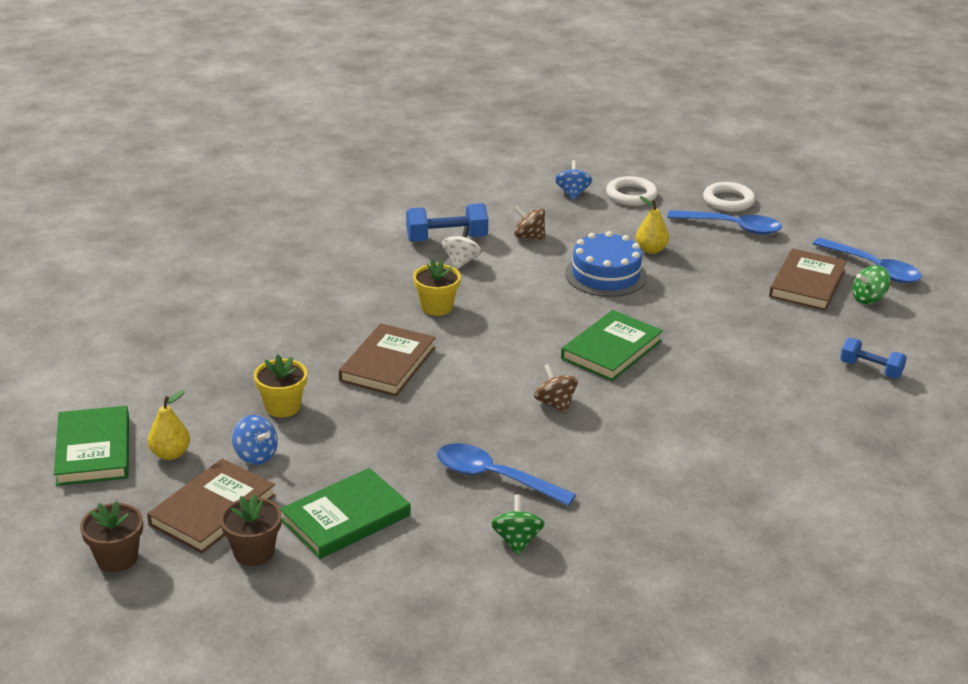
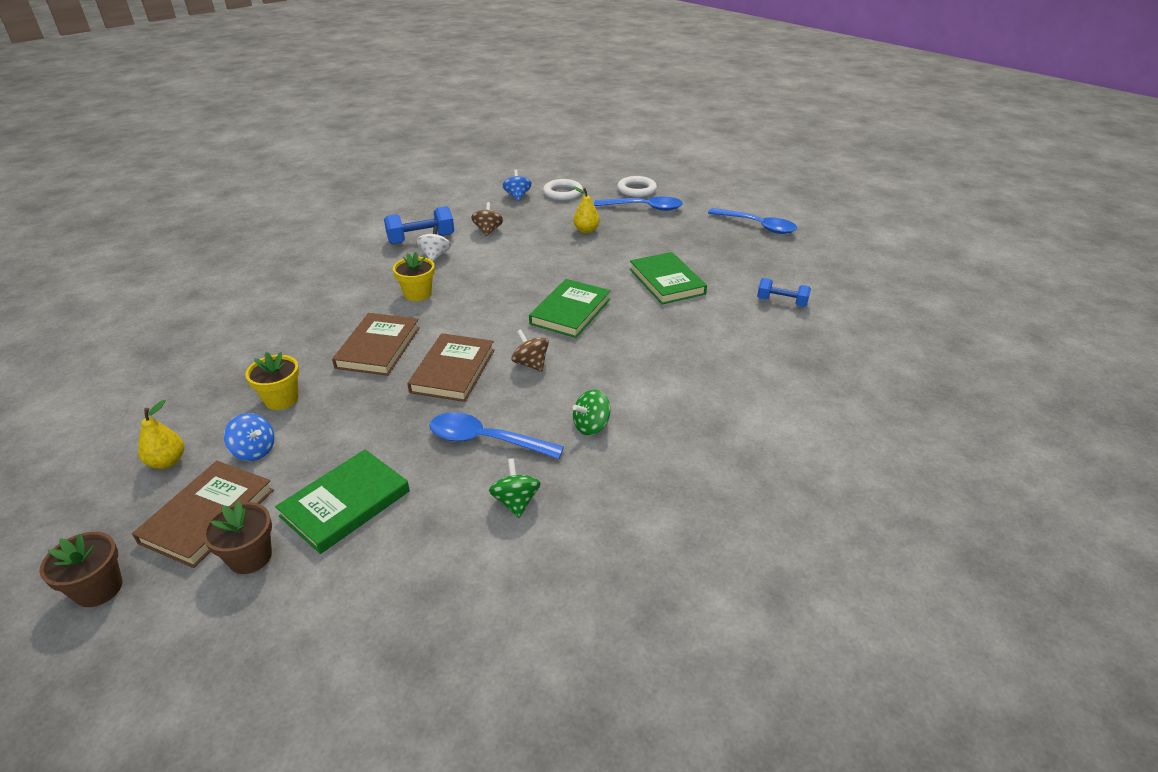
camera: 10 degrees left, 5 degrees up
(93, 450) = (87, 469): green book -> green book (666, 281)
(529, 237) = (488, 231): brown spinning top -> brown spinning top turned 75 degrees clockwise
(606, 275) = (554, 253): blue cake -> none
(807, 284) = (712, 242): brown book -> brown book (453, 371)
(868, 299) = (761, 248): green spinning top -> green spinning top (591, 426)

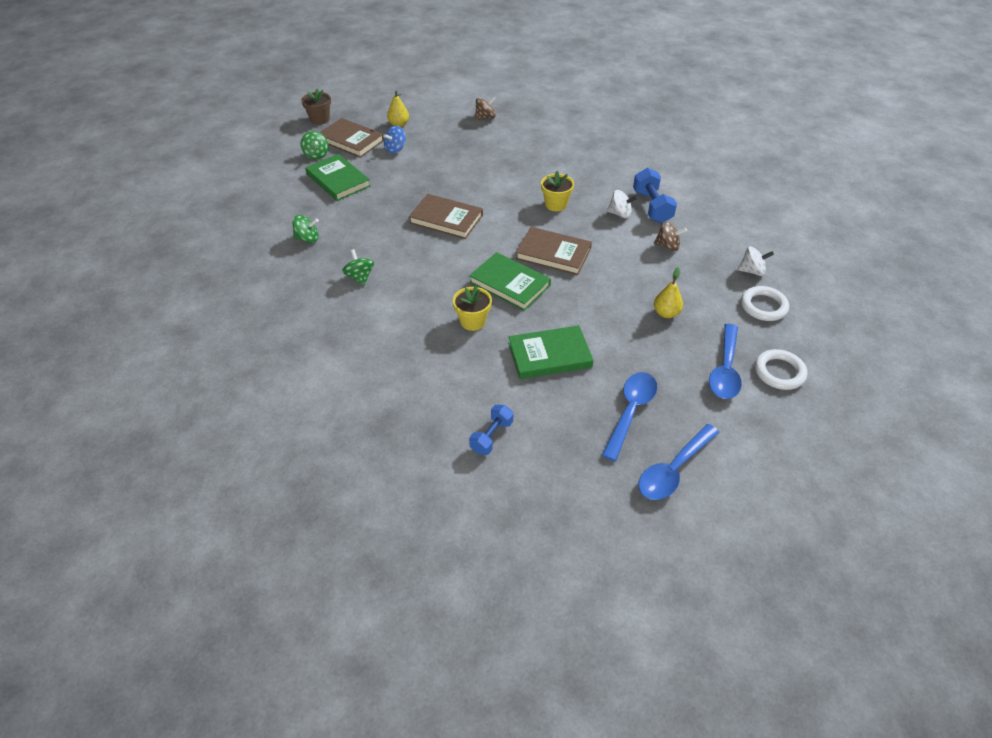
camera: 100 degrees right, 10 degrees up
(250, 557) = (316, 155): brown flower pot -> green spinning top
(281, 399) = (440, 154): yellow flower pot -> yellow flower pot (472, 321)
(378, 347) = (485, 187): brown book -> brown book (553, 254)
(486, 440) = (366, 230): blue spoon -> blue spoon (630, 411)
(517, 196) = (752, 271): blue spinning top -> white spinning top
(531, 364) = (442, 255): brown spinning top -> brown spinning top (485, 117)

